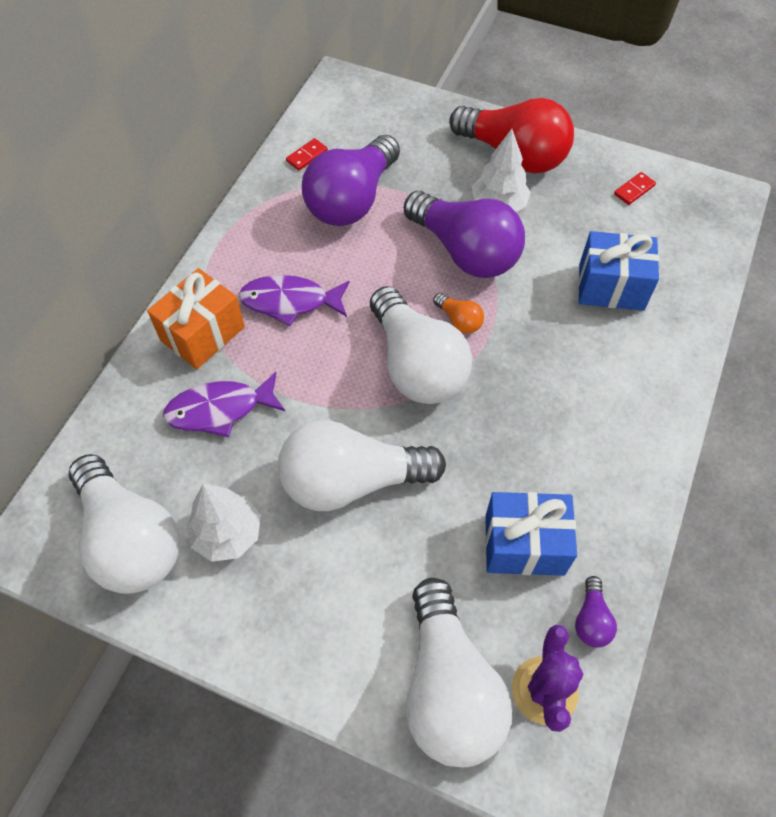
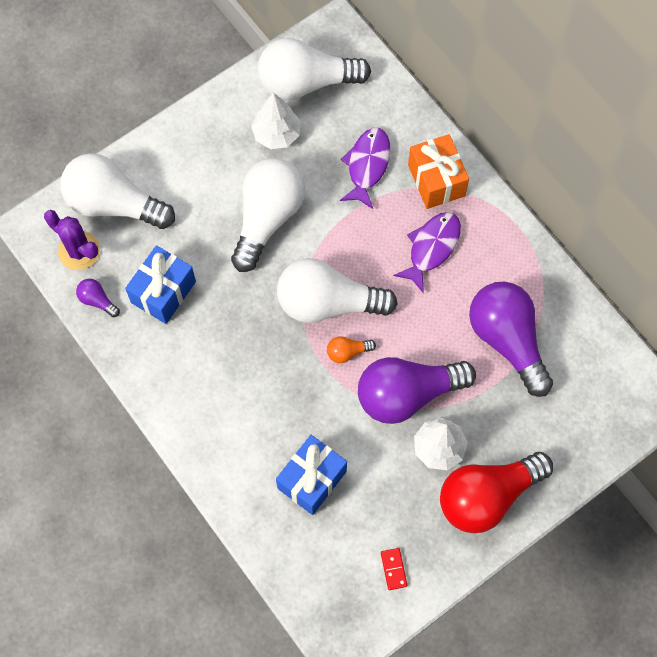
camera: 120 degrees right, 10 degrees up
(307, 156) = (576, 330): red domino -> none

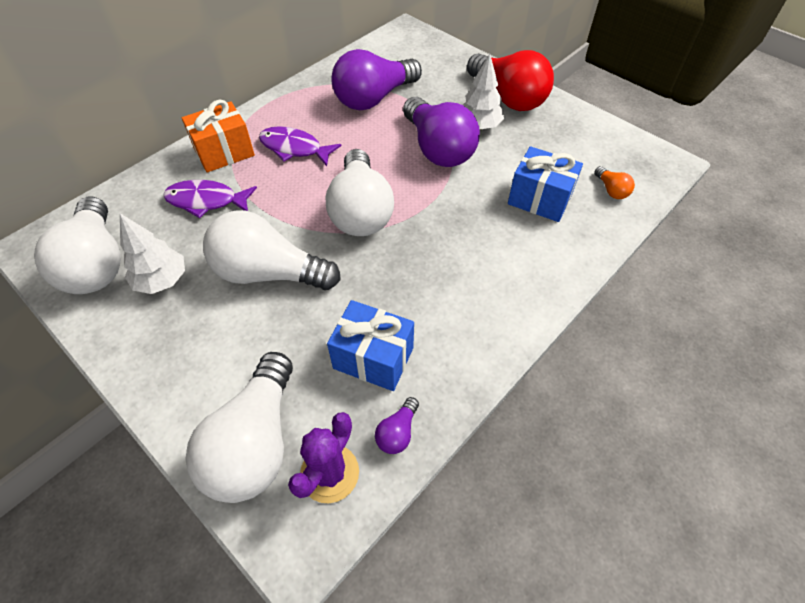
camera: 100 degrees left, 15 degrees down
(347, 352) = (408, 191): orange light bulb -> orange light bulb (611, 190)
(393, 569) = (591, 140): red domino -> none

